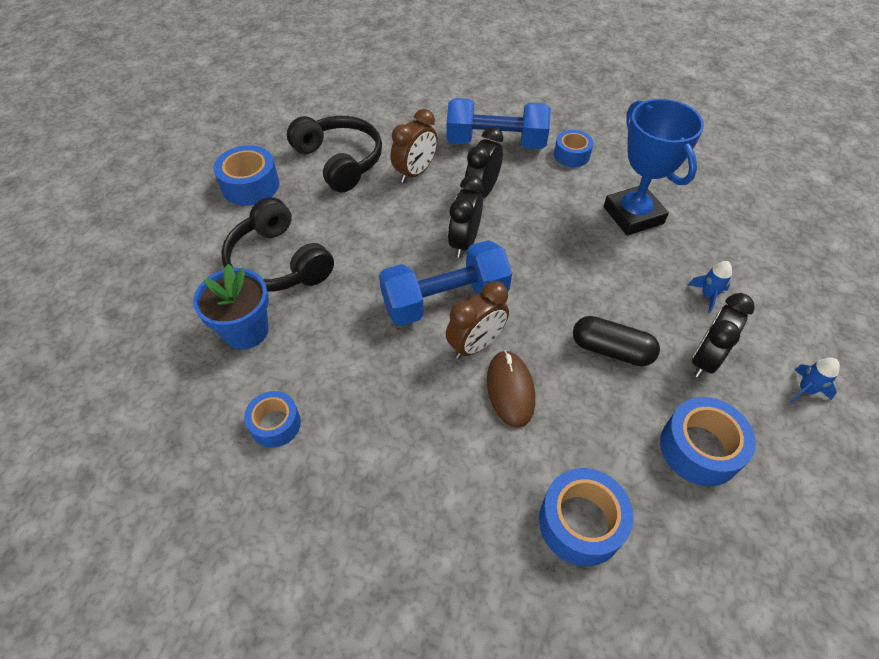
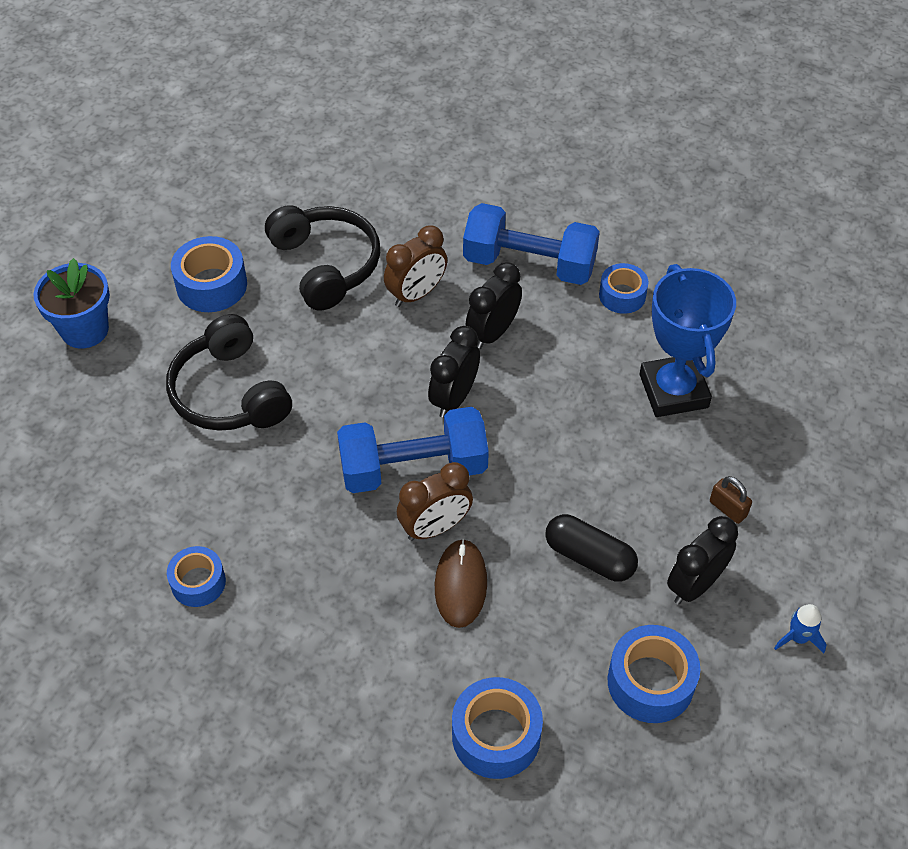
camera: 10 degrees right, 0 degrees up
(246, 331) = (181, 472): blue flower pot -> blue flower pot (85, 330)
(707, 295) = (728, 509): blue rocket -> brown padlock

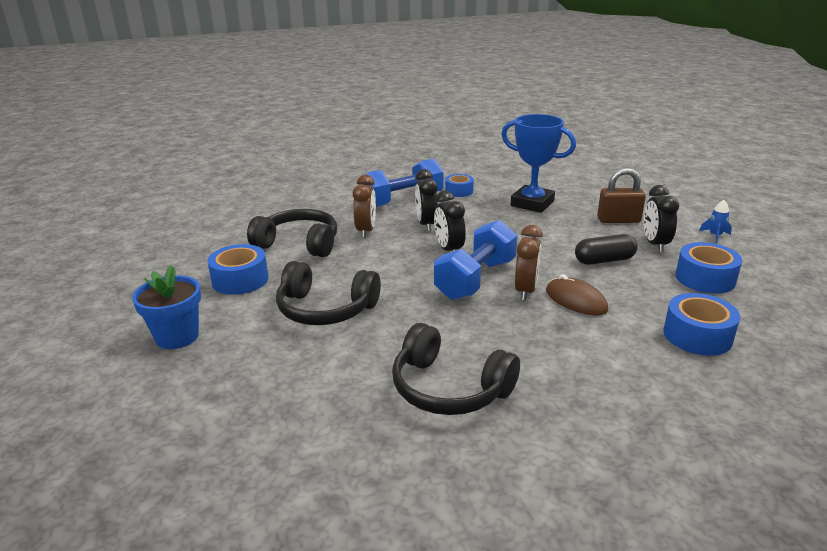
camera: 45 degrees left, 25 degrees down
(198, 582) = (449, 388): blue tape -> black headphones
(728, 509) = (618, 220): brown padlock -> brown padlock, size x1.77

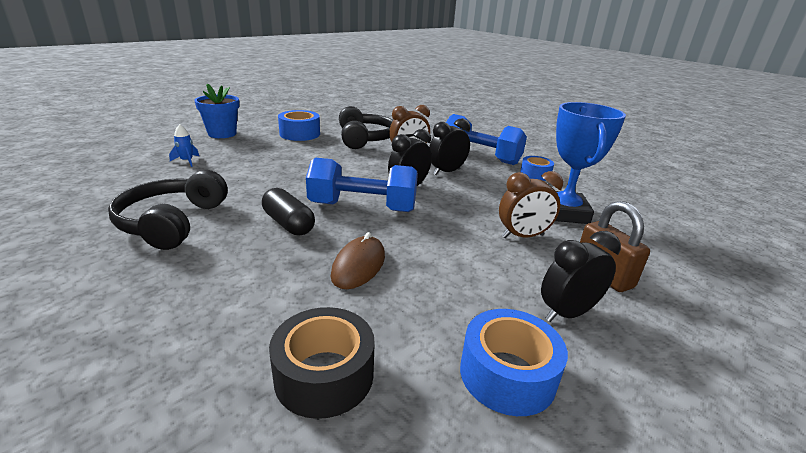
camera: 60 degrees right, 0 degrees up
(325, 309) = (274, 162): black headphones -> none
(526, 291) = (359, 234): brown clock -> brown clock (522, 236)
(604, 260) = (473, 275): black capsule -> black capsule (288, 224)
(697, 335) = (324, 375): blue tape -> black tape
(715, 236) = (681, 380): blue rocket -> blue rocket (187, 161)

